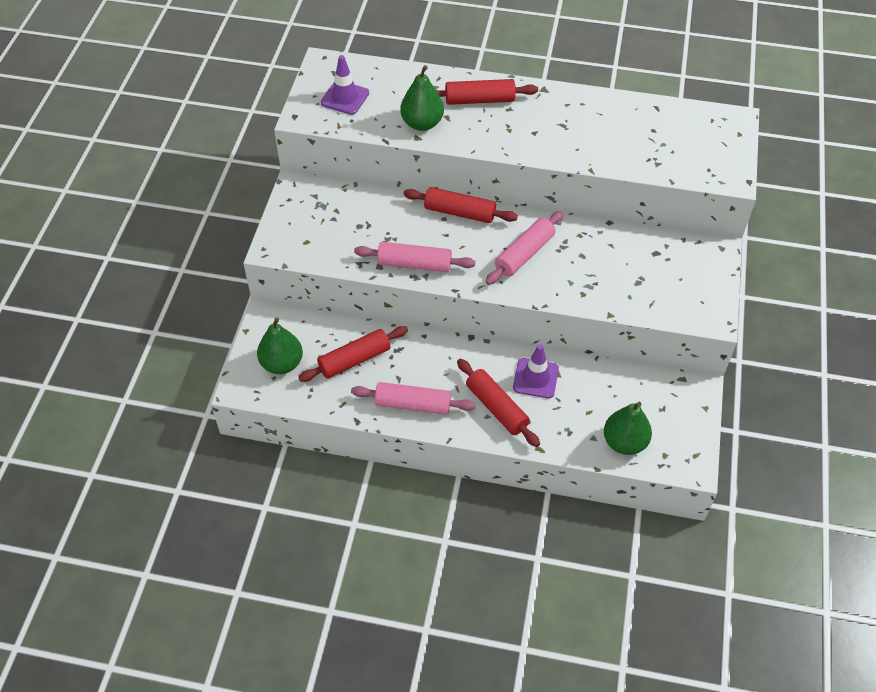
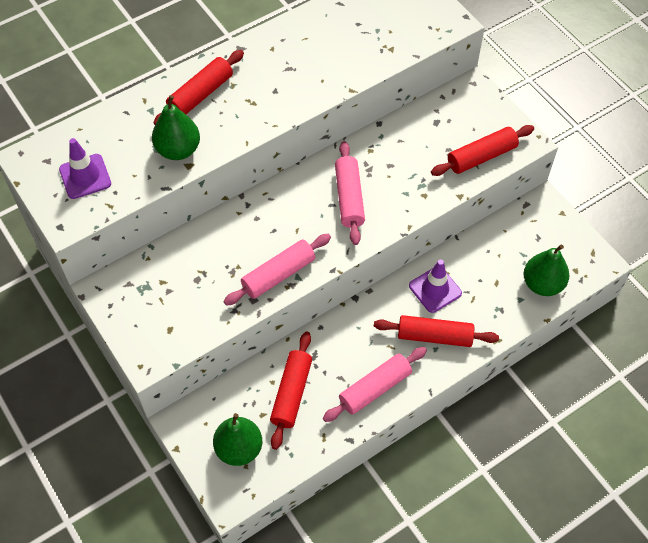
camera: 45 degrees left, 5 degrees up
(459, 212) = (263, 203): red rolling pin -> red rolling pin (481, 156)

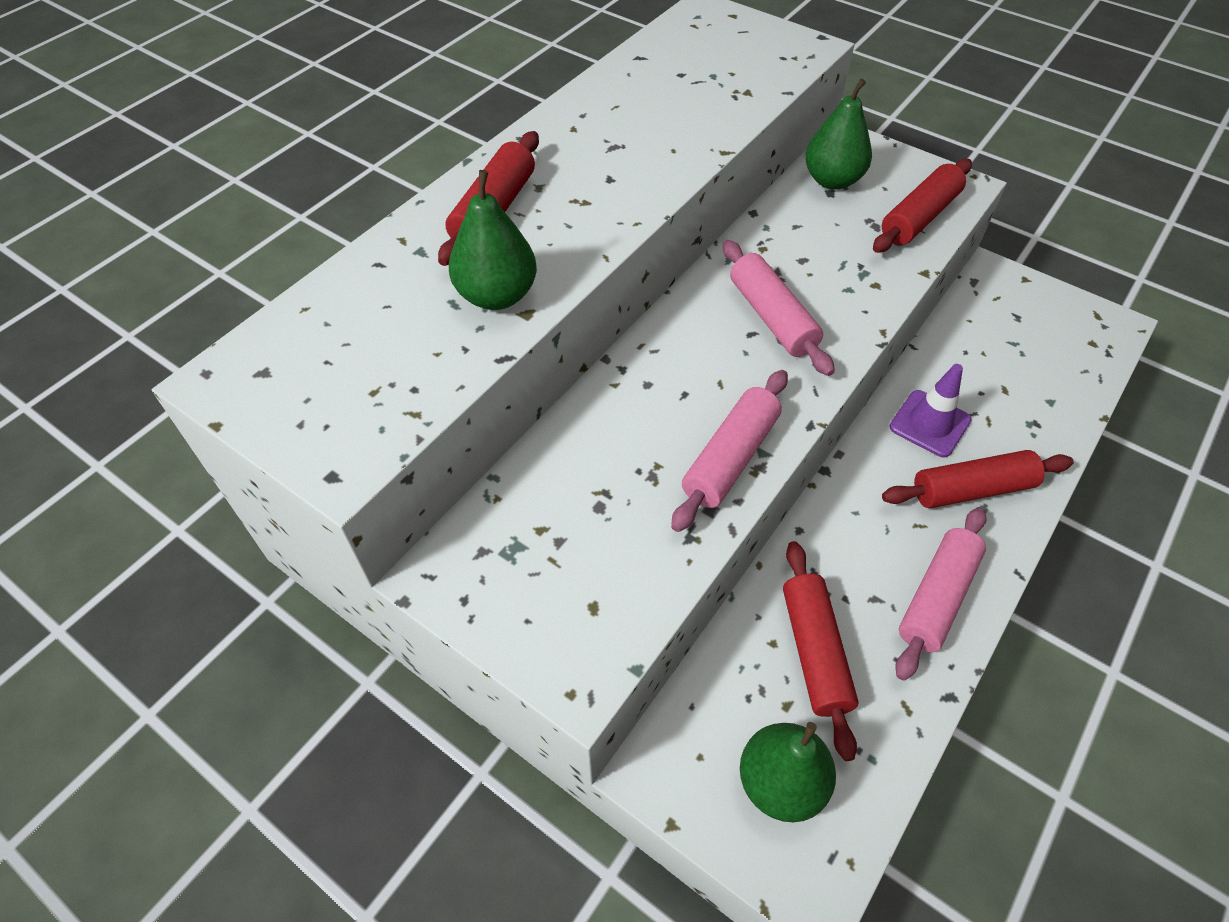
camera: 20 degrees left, 5 degrees down
(85, 176) = (346, 379): purple traffic cone -> none
(542, 284) = (1065, 373): green pear -> green pear (832, 180)

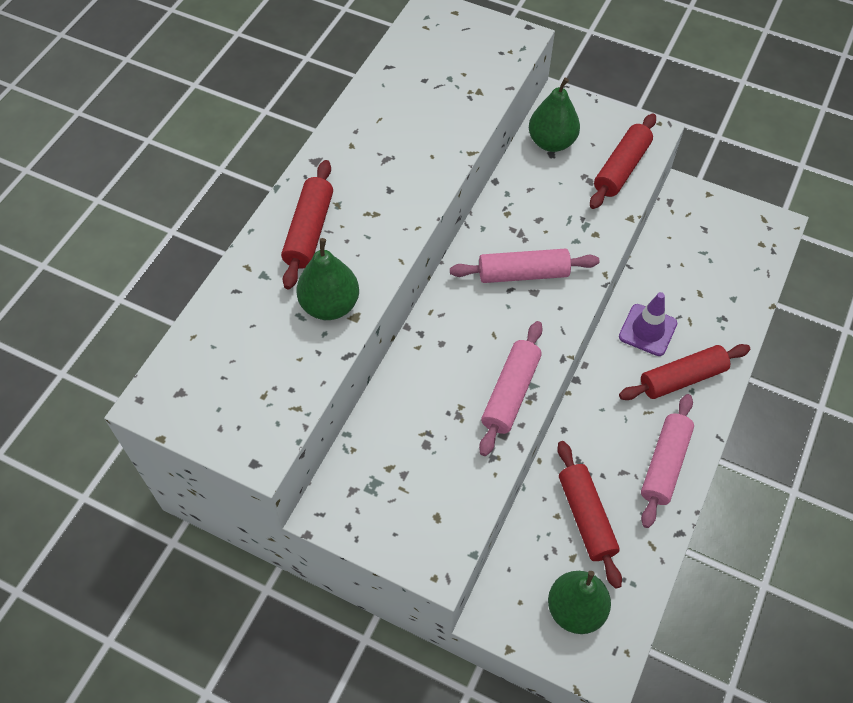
camera: 10 degrees left, 5 degrees up
(772, 317) = (523, 273): pink rolling pin -> pink rolling pin turned 60 degrees counterclockwise

